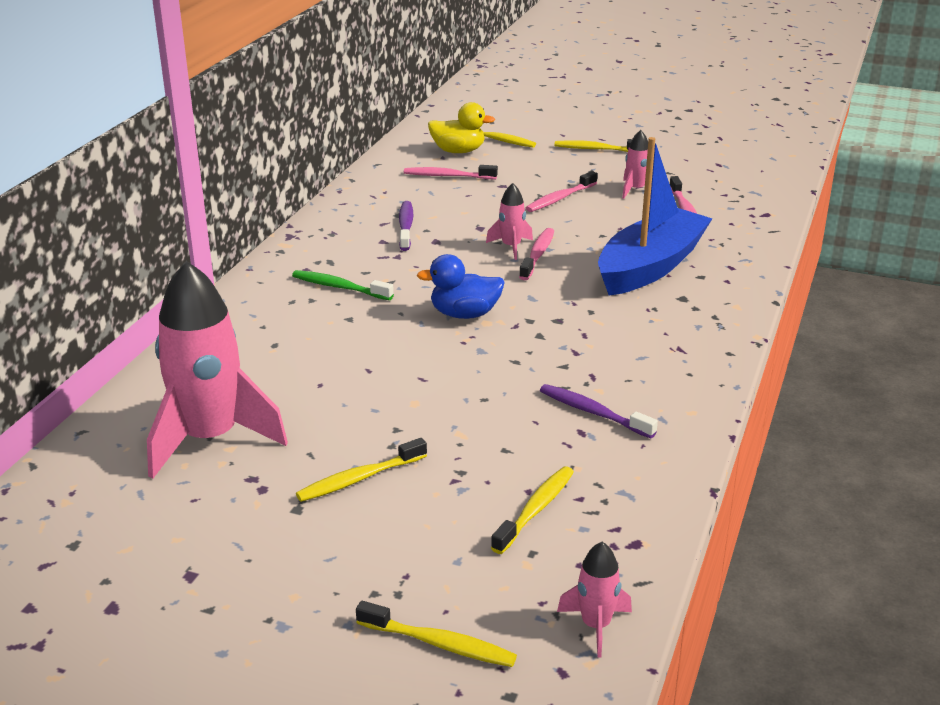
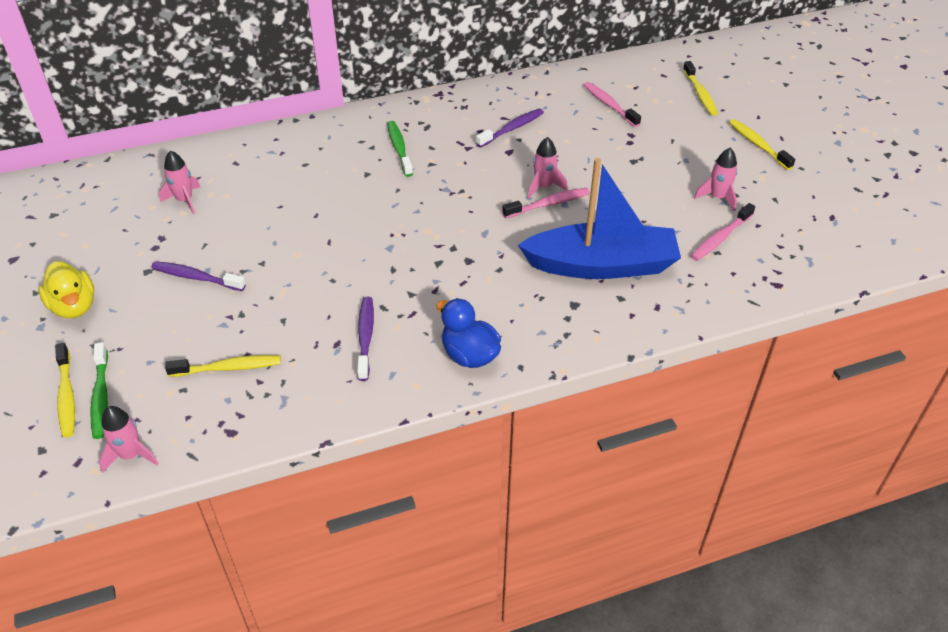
camera: 50 degrees right, 15 degrees up
(210, 439) = (184, 200): pink rocket -> pink rocket, size x0.45
(359, 479) = (196, 277): yellow toothbrush -> purple toothbrush
(458, 151) = (654, 88): yellow duck -> yellow duck (74, 306)
(464, 314) = (426, 216): blue duck -> blue duck (469, 355)
(473, 616) = (101, 396): none -> green toothbrush
(560, 198) = (648, 170): pink toothbrush -> none

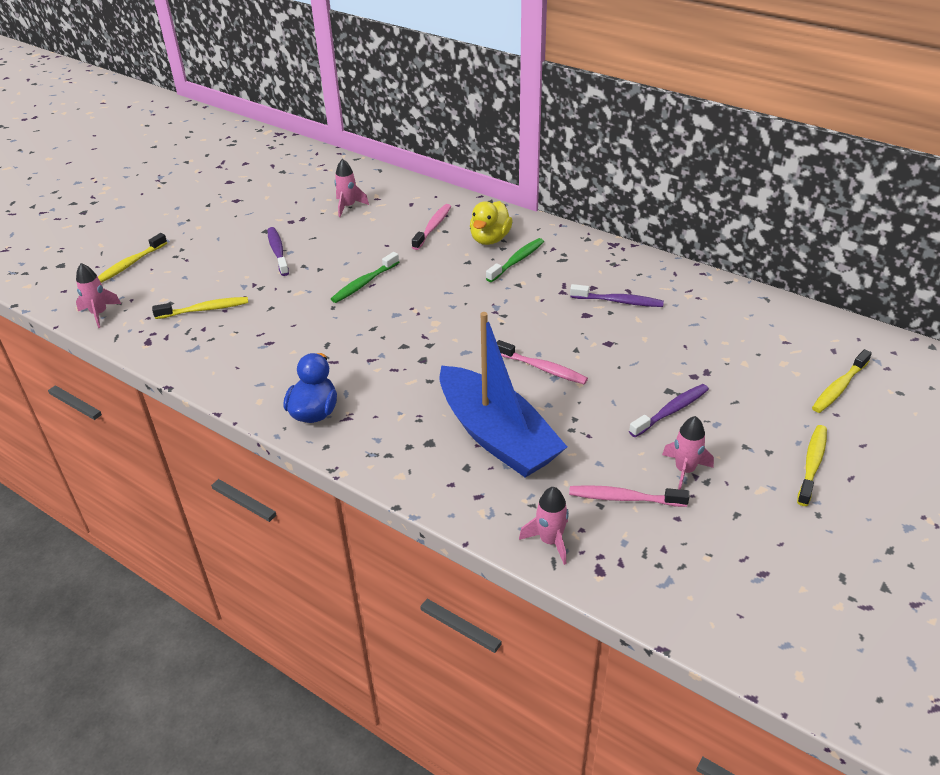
camera: 55 degrees right, 5 degrees down
(74, 306) = (208, 224): yellow duck -> yellow duck (490, 239)
(101, 396) = (139, 276): green toothbrush -> green toothbrush (364, 283)
(228, 368) = (205, 309): yellow toothbrush -> yellow toothbrush turned 60 degrees counterclockwise
(365, 337) = (287, 352): purple toothbrush -> purple toothbrush (671, 411)
(544, 187) = (562, 355): pink rocket -> pink rocket (550, 541)
(609, 105) = (733, 338): pink toothbrush -> pink toothbrush (433, 227)

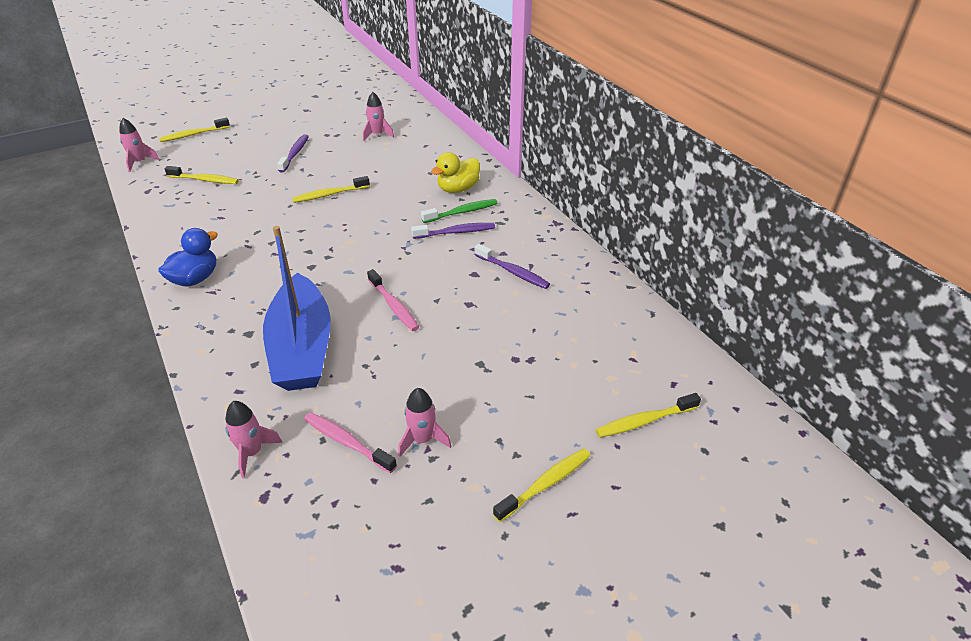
camera: 25 degrees right, 0 degrees up
(364, 283) = (329, 194): green toothbrush -> yellow toothbrush
(433, 227) = (423, 167): pink toothbrush -> none
(671, 411) = (464, 382): purple toothbrush -> purple toothbrush (456, 232)

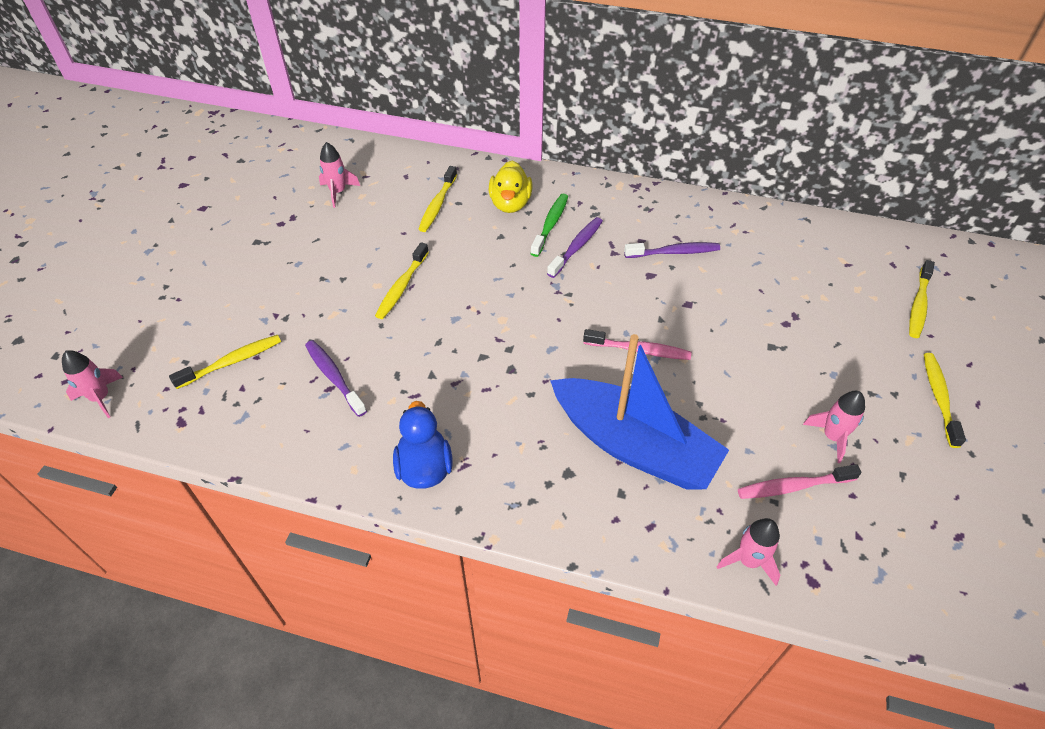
camera: 45 degrees left, 10 degrees up
(193, 135) = (110, 320): yellow toothbrush -> yellow toothbrush (437, 205)
(295, 153) = (284, 266): purple toothbrush -> purple toothbrush (334, 377)

